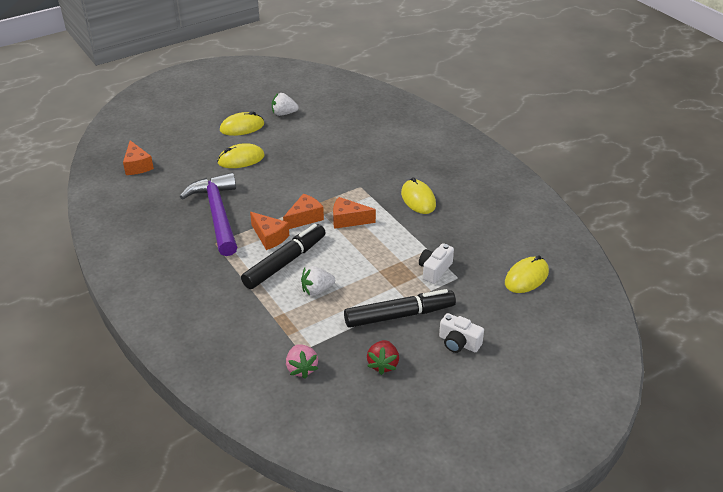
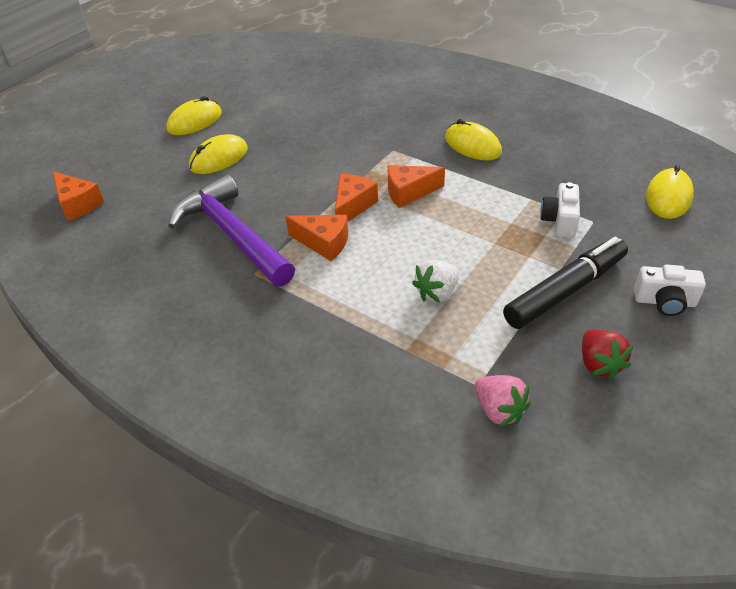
camera: 20 degrees left, 5 degrees up
(284, 113) = (238, 93): white strawberry -> none
(285, 262) = (368, 269): black marker -> none

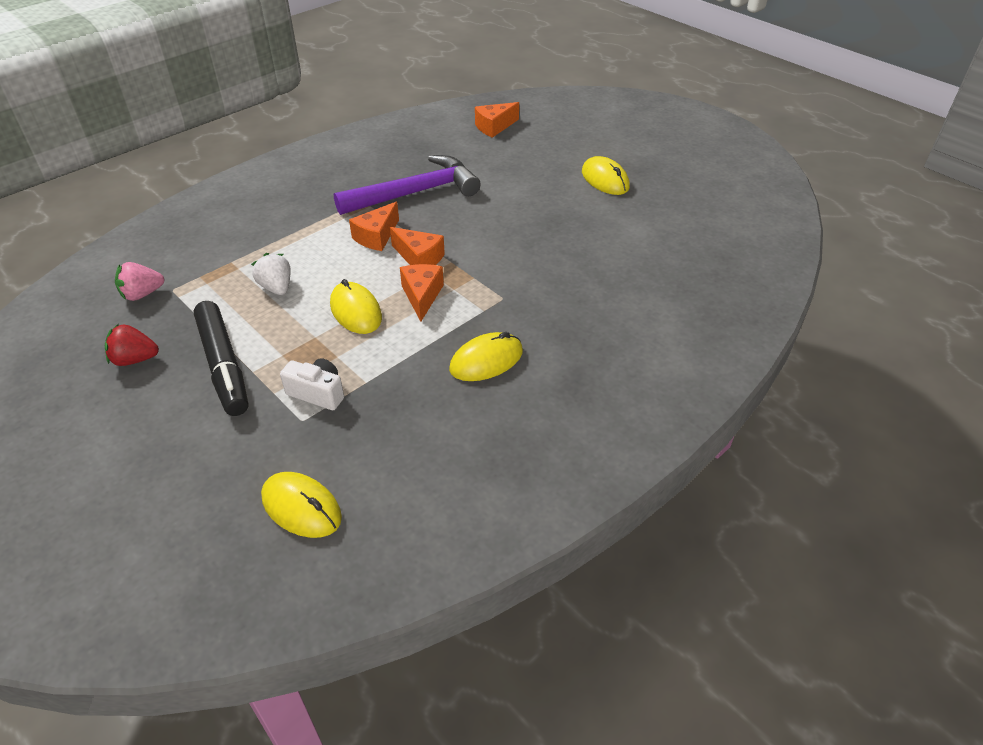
camera: 100 degrees right, 0 degrees up
(219, 158) = (532, 191): yellow mouse -> yellow mouse (356, 311)
(664, 302) = (161, 430): white camera -> none

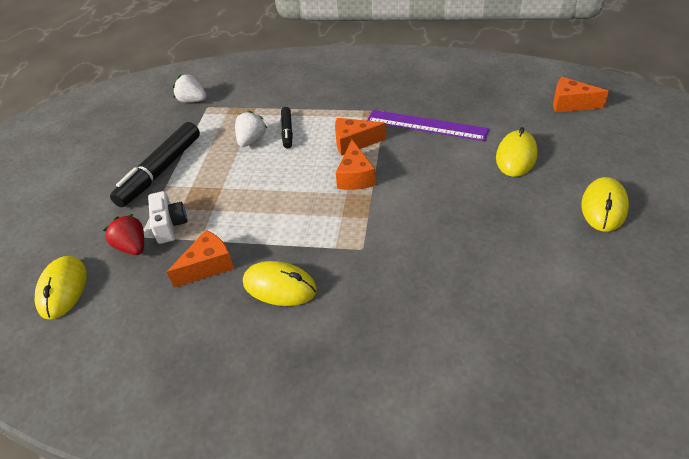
camera: 55 degrees right, 0 degrees up
(135, 359) = (136, 137): red strawberry -> red strawberry (132, 247)
(142, 294) = (192, 101): pink strawberry -> white strawberry
(300, 261) = (287, 131): none -> black marker
(356, 311) = (265, 187): yellow mouse -> yellow mouse (516, 156)
(415, 193) = (426, 125): purple hammer -> purple ruler
(422, 296) = (315, 206): orange cheese -> orange cheese (208, 266)

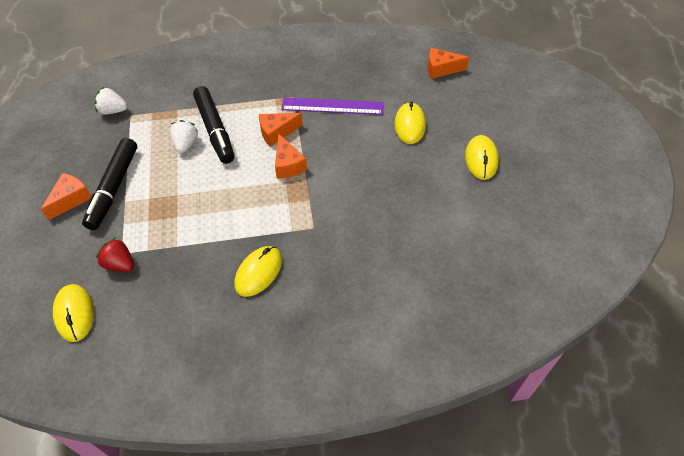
camera: 20 degrees left, 10 degrees up
(170, 225) = (145, 238): white camera -> none
(208, 266) = (193, 267): orange cheese -> orange cheese (71, 199)
(279, 286) = (258, 272): yellow mouse -> yellow mouse turned 60 degrees counterclockwise
(287, 131) = (215, 130): black marker -> black marker, size x1.90

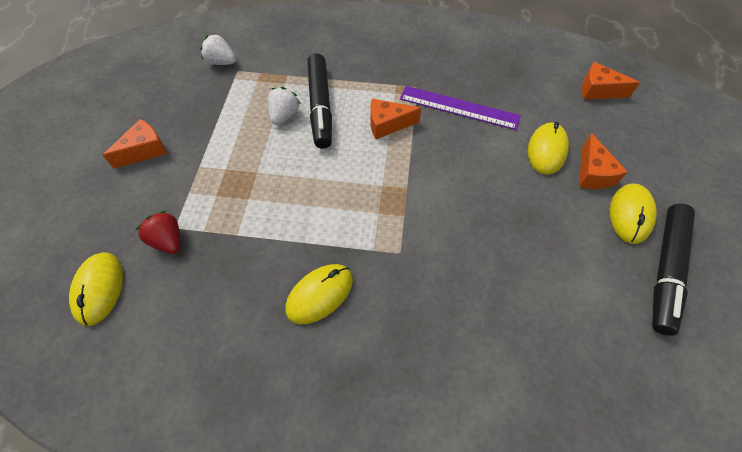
camera: 15 degrees right, 5 degrees up
(113, 188) = (192, 148): black marker -> black marker (665, 270)
(288, 165) = (390, 166): orange cheese -> orange cheese (592, 173)

